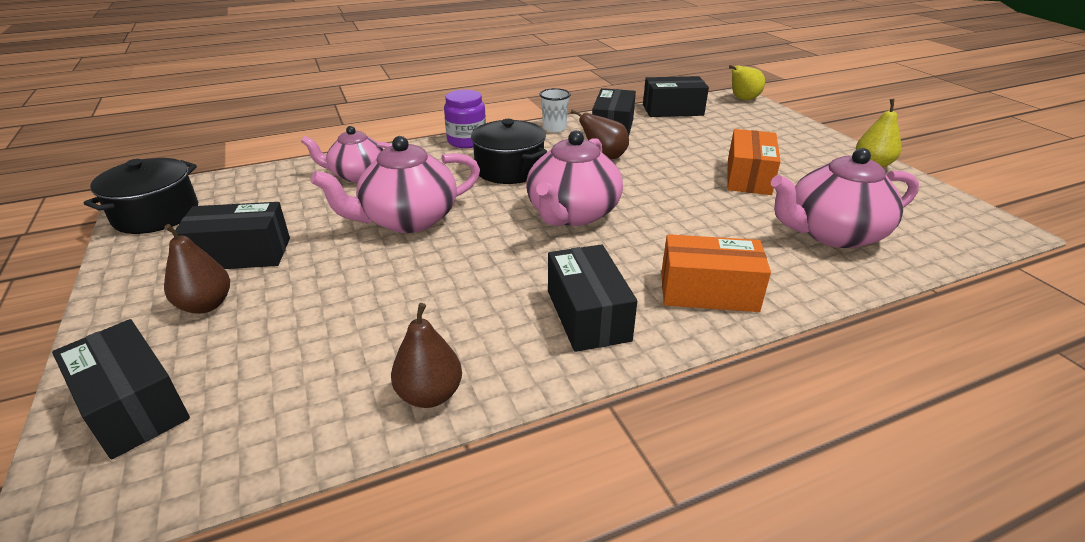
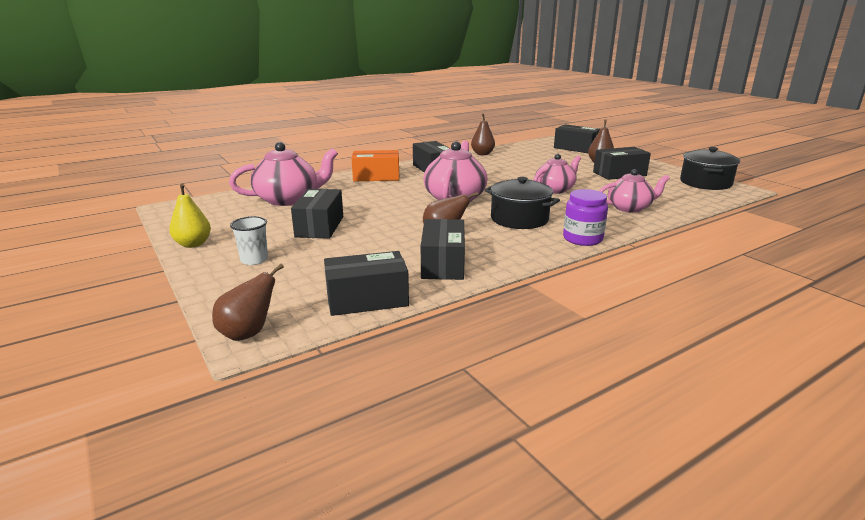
camera: 170 degrees right, 10 degrees down
(408, 220) = (555, 189): pink teapot -> pink teapot, size x0.67
(554, 128) = (507, 259): white cup -> white cup (254, 260)
(743, 99) = (248, 333): yellow pear -> brown pear
(748, 177) = (320, 226): orange box -> black box

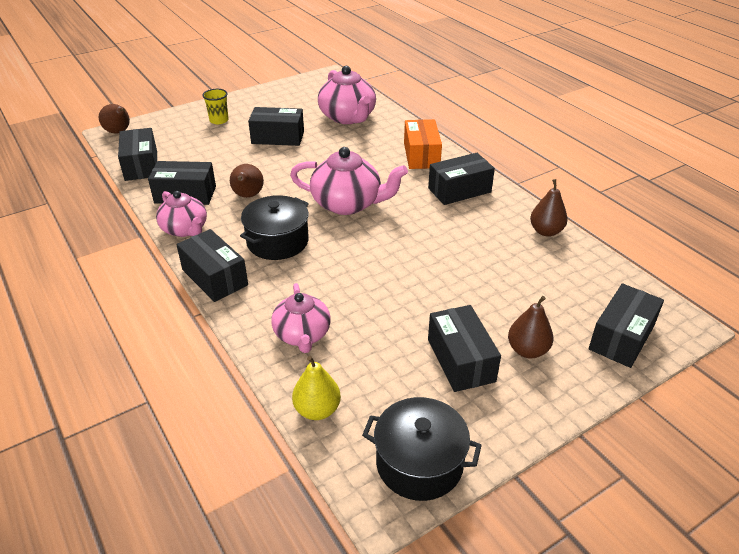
camera: 90 degrees right, 15 degrees up
(193, 244) = (253, 96): yellow pear -> yellow pear (317, 410)
(254, 260) = (219, 120): white cup -> yellow cup
(555, 189) = (378, 280): pink teapot -> pink teapot (185, 229)
(582, 239) = (214, 277): purple jar -> black box

